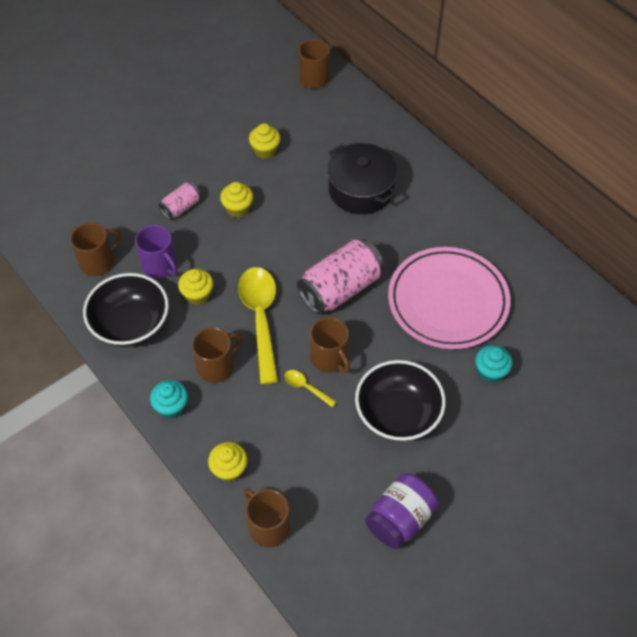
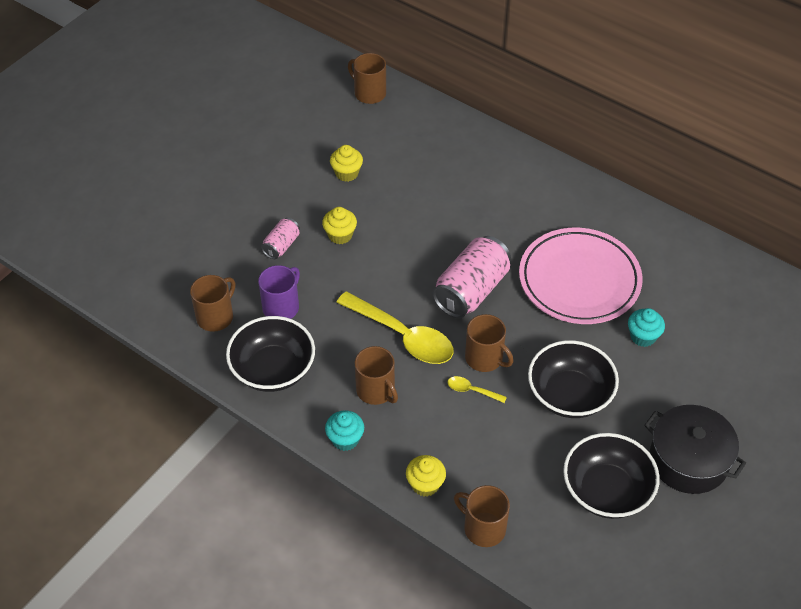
camera: 15 degrees left, 5 degrees down
(160, 266) = (281, 307): purple mug -> purple mug turned 90 degrees counterclockwise
(197, 295) = (331, 327): yellow cupcake -> none
(217, 366) = (376, 391): brown mug -> brown mug turned 105 degrees clockwise
(260, 319) = (403, 336): yellow spoon -> yellow spoon turned 150 degrees clockwise
(361, 190) = (456, 192): black pot -> black pot (688, 460)
(400, 519) = (606, 491): purple jar -> black bowl

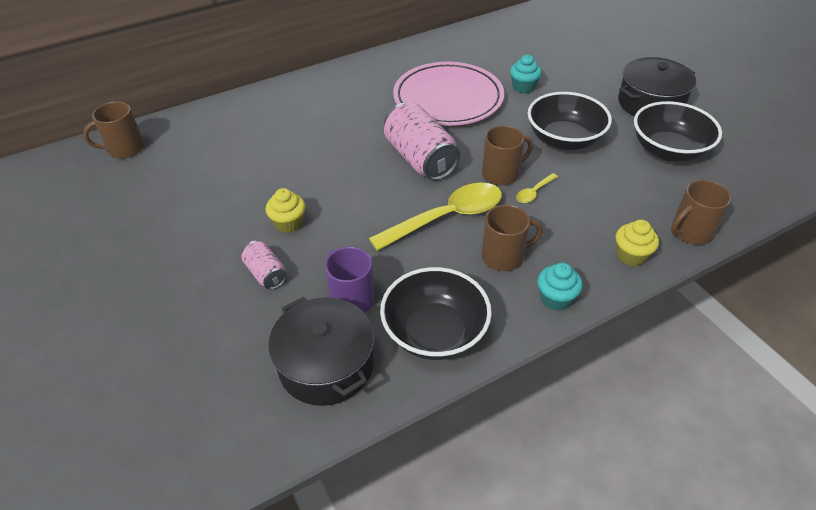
camera: 65 degrees left, 5 degrees down
(216, 316) = (326, 365): brown mug -> black pot
(347, 173) = (212, 194): yellow cupcake -> none

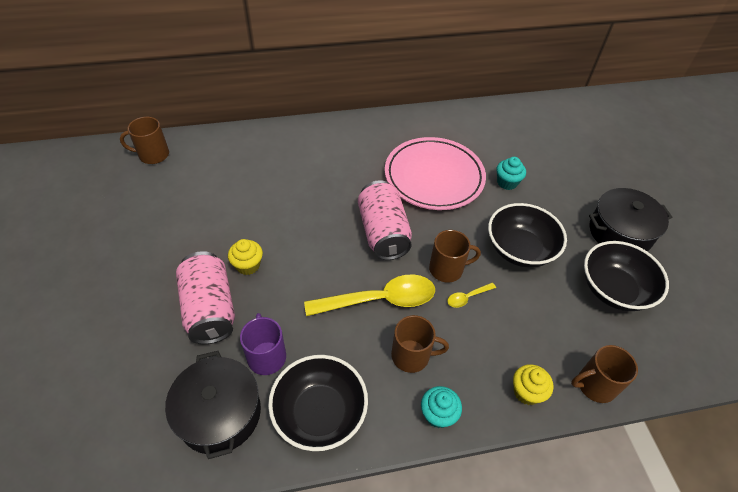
camera: 15 degrees right, 5 degrees up
(266, 273) = (210, 309): pink can -> pink can, size x1.94

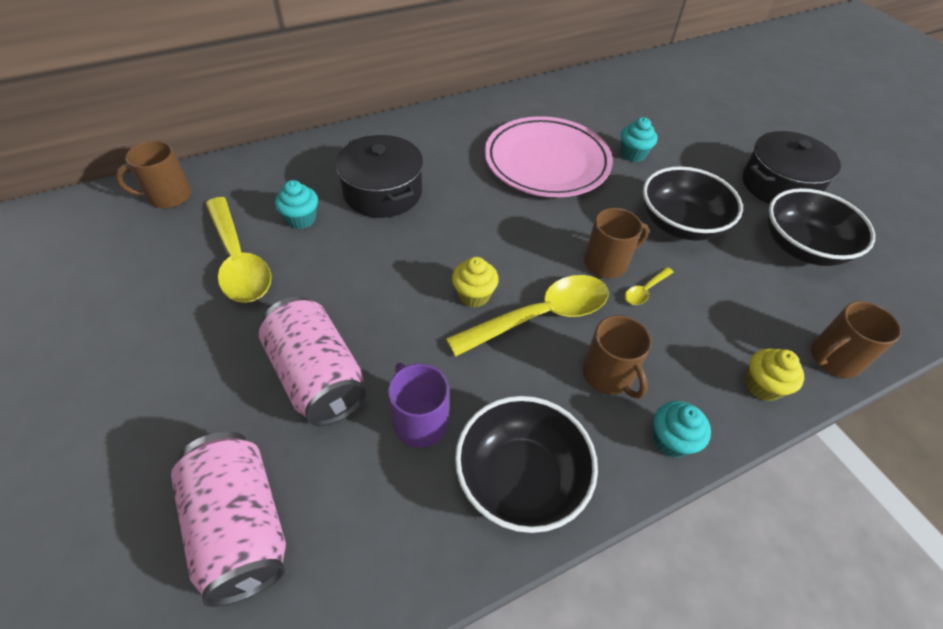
camera: 15 degrees left, 0 degrees up
(185, 213) = (239, 260): none -> yellow spoon
(219, 413) = (382, 516): black pot -> black pot (383, 192)
(236, 189) = (301, 219): none -> turquoise cupcake
(248, 265) = (351, 310): yellow cupcake -> yellow cupcake (474, 295)
(383, 232) = (512, 236): pink can -> pink can (241, 526)
(412, 356) = (608, 375): brown mug -> brown mug turned 75 degrees clockwise

